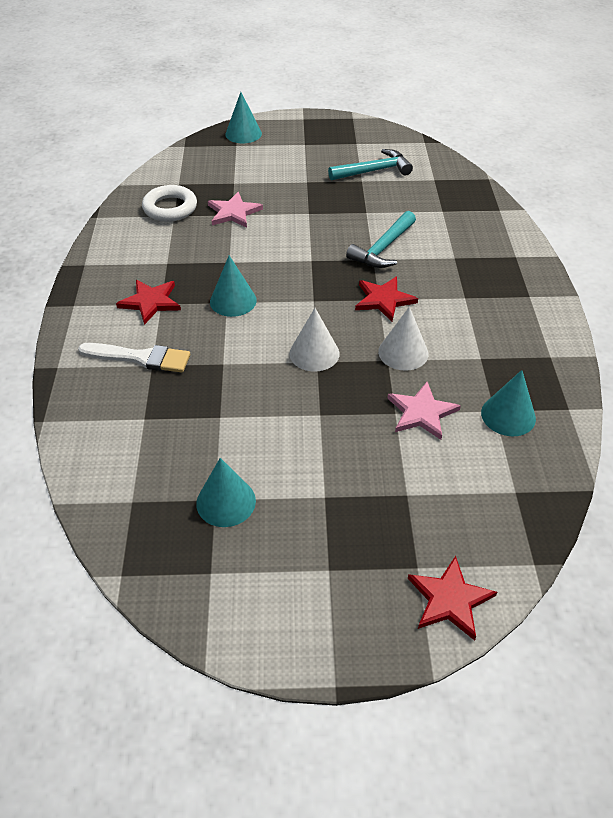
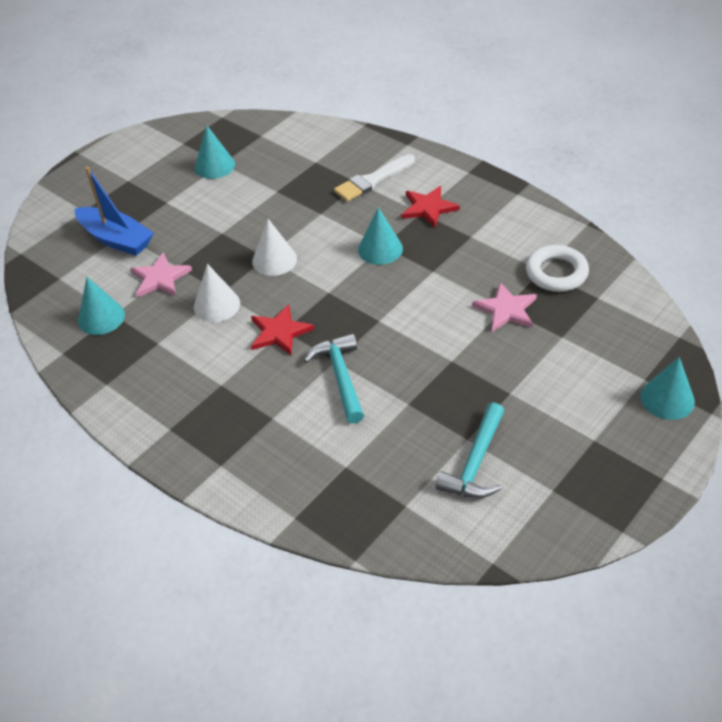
camera: 135 degrees right, 0 degrees up
(419, 492) = (116, 239): none -> blue boat
(450, 599) = (54, 210): red star -> none

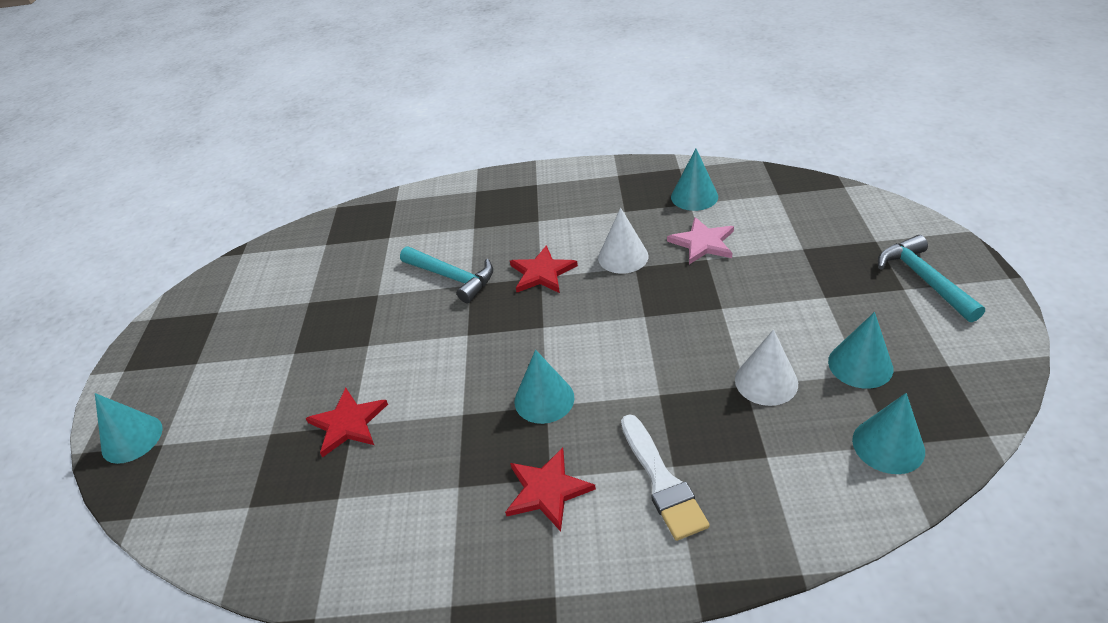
camera: 140 degrees right, 5 degrees down
(116, 239) = (797, 241): blue boat -> none
(263, 136) = (888, 445): none -> turquoise cone
(274, 260) = (632, 319): white cone -> white cone (766, 381)
(372, 180) = (662, 481): white brush -> white brush turned 150 degrees clockwise
(475, 462) = (291, 292): turquoise hammer -> turquoise hammer (924, 279)
(506, 310) = (348, 423): pink star -> red star
(556, 273) = (316, 506): white ring -> none

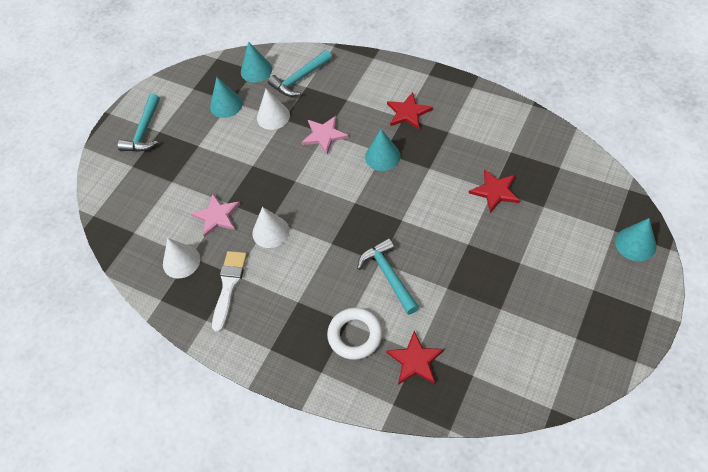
camera: 150 degrees left, 15 degrees up
(459, 222) = (355, 335): none -> white ring
(542, 273) = (328, 246): red star -> red star (415, 360)
(658, 390) = (324, 135): none -> pink star
(662, 481) = (356, 95): white brush -> white brush (229, 286)
(694, 196) = (181, 261): turquoise cone -> white cone
(793, 466) = (300, 79): none -> turquoise hammer

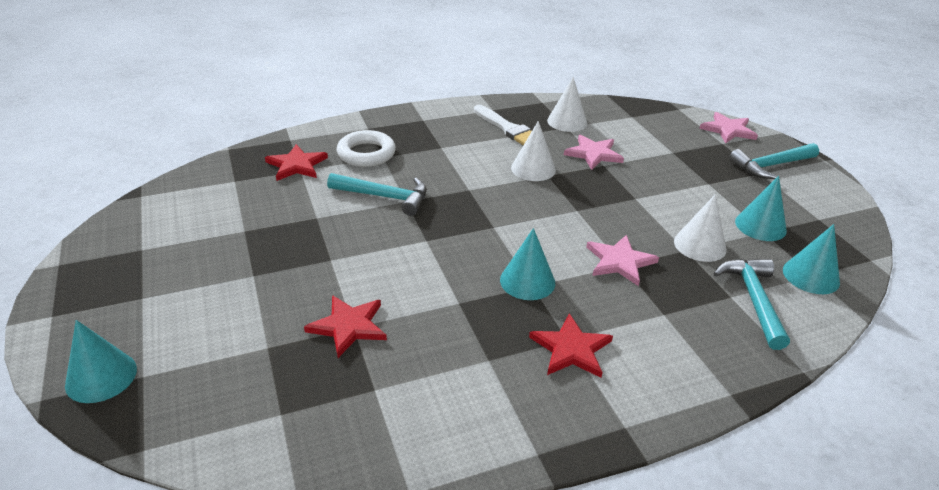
camera: 125 degrees right, 20 degrees down
(107, 173) = (728, 130): none -> pink star
(144, 131) = (771, 166): turquoise hammer -> turquoise hammer turned 75 degrees counterclockwise

